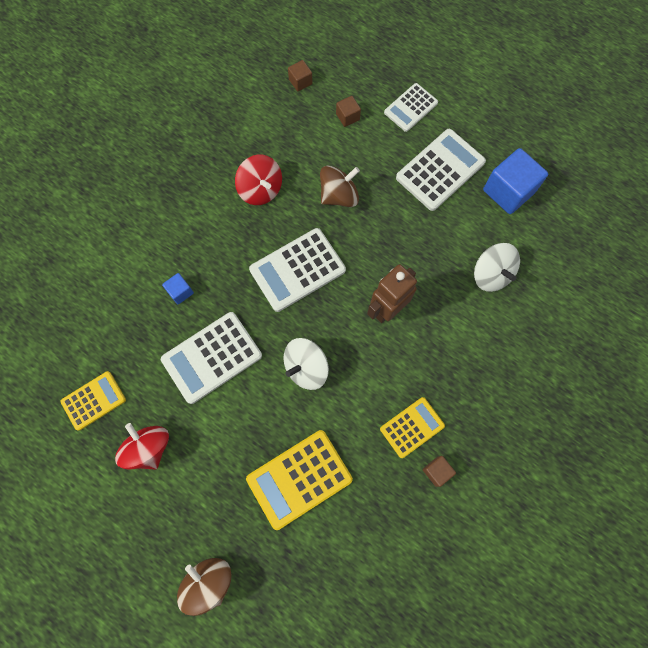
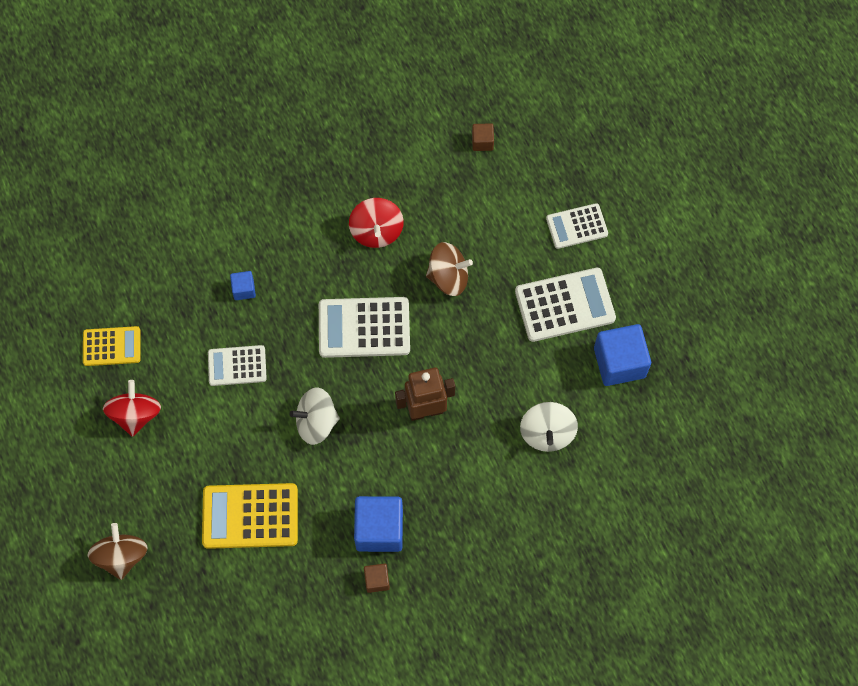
camera: 30 degrees right, 5 degrees down
(212, 357) = (237, 366): white calculator -> white calculator, size x0.63
(347, 117) = (507, 203): brown cube -> none
(412, 427) = (379, 529): yellow calculator -> blue cube

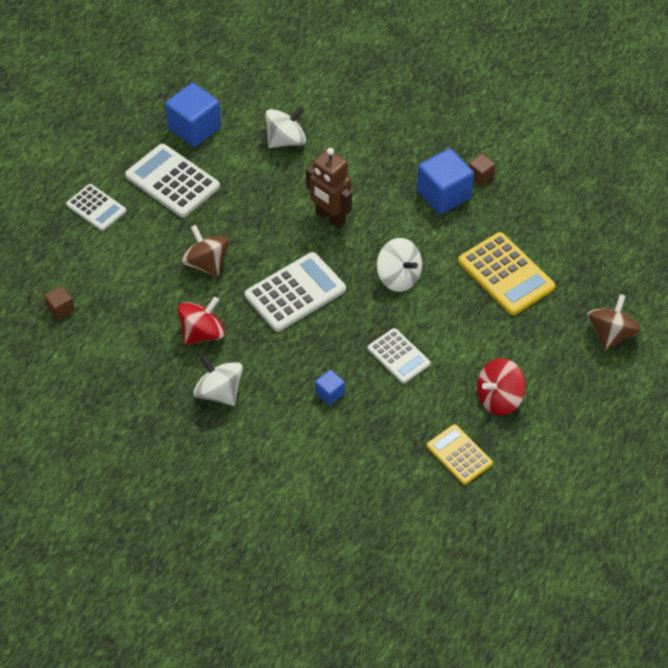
camera: 125 degrees left, 15 degrees down
(121, 556) = (610, 334): brown spinning top -> brown spinning top turned 150 degrees clockwise
(309, 209) = (219, 392): none -> white spinning top
(364, 328) = (295, 292): white calculator -> white calculator turned 90 degrees counterclockwise

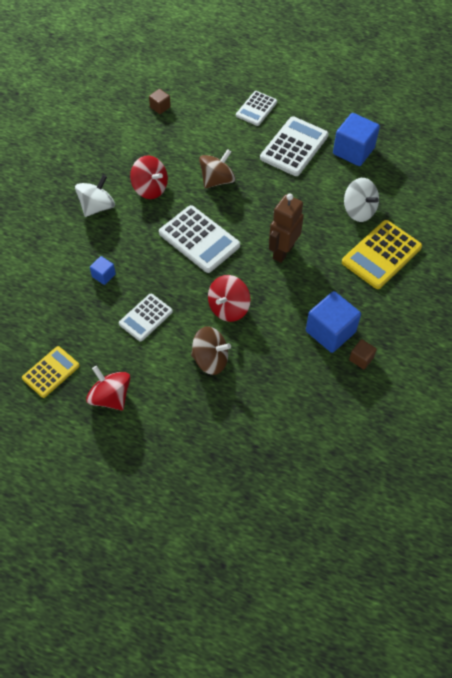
camera: 80 degrees right, 5 degrees up
(398, 277) = (228, 308): white spinning top -> red spinning top
(506, 274) = (248, 390): yellow calculator -> yellow calculator (381, 255)
(610, 334) = (194, 486): brown spinning top -> brown spinning top (210, 359)

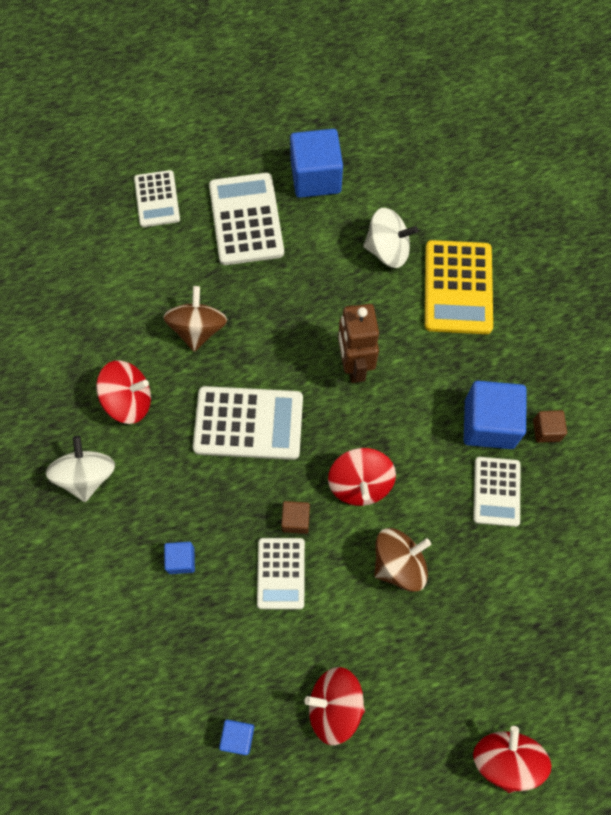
camera: 40 degrees left, 10 degrees up
(51, 372) = (238, 736): yellow calculator -> blue cube
(160, 107) = (37, 280): brown cube -> brown cube (295, 520)
(172, 493) = (505, 759): none -> red spinning top
(300, 366) = (496, 491): none -> white calculator

